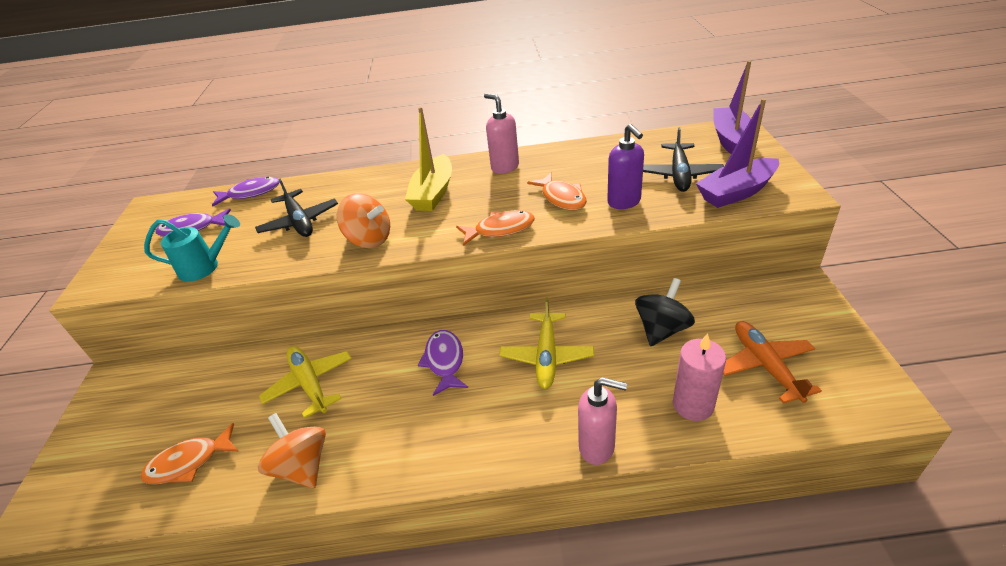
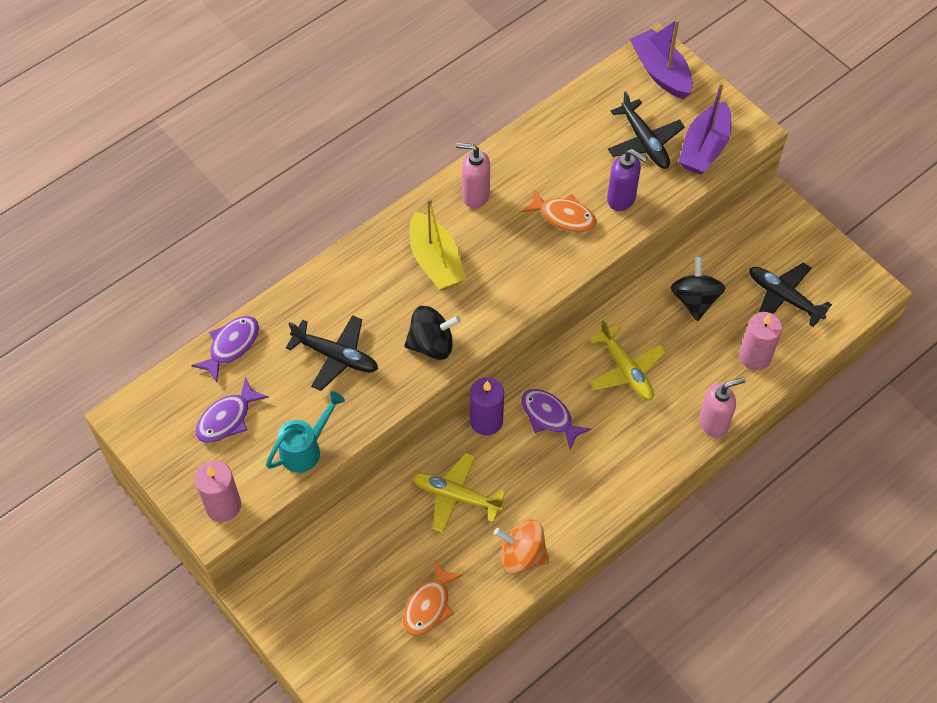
camera: 40 degrees left, 20 degrees up
(113, 278) = (223, 505): none -> pink candle
(369, 239) = (431, 344): orange spinning top -> black spinning top
(393, 340) = (486, 421): none -> purple candle
(500, 229) = (541, 279): orange fish -> none
(765, 366) = (784, 297): orange plane -> black plane

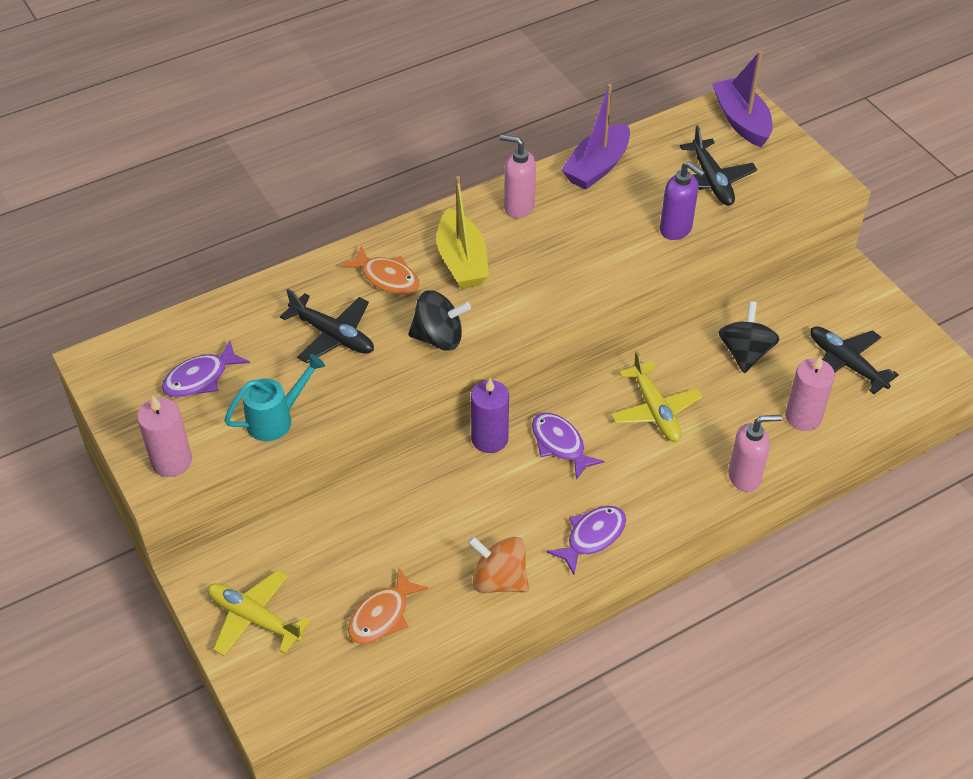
camera: 10 degrees right, 10 degrees down
(231, 346) = (224, 311): purple fish -> purple fish (592, 537)
(456, 496) = (439, 508): yellow plane -> yellow plane (254, 618)
(564, 216) = (610, 237): orange fish -> orange fish (387, 278)
(704, 148) = (775, 194): purple boat -> purple boat (597, 167)

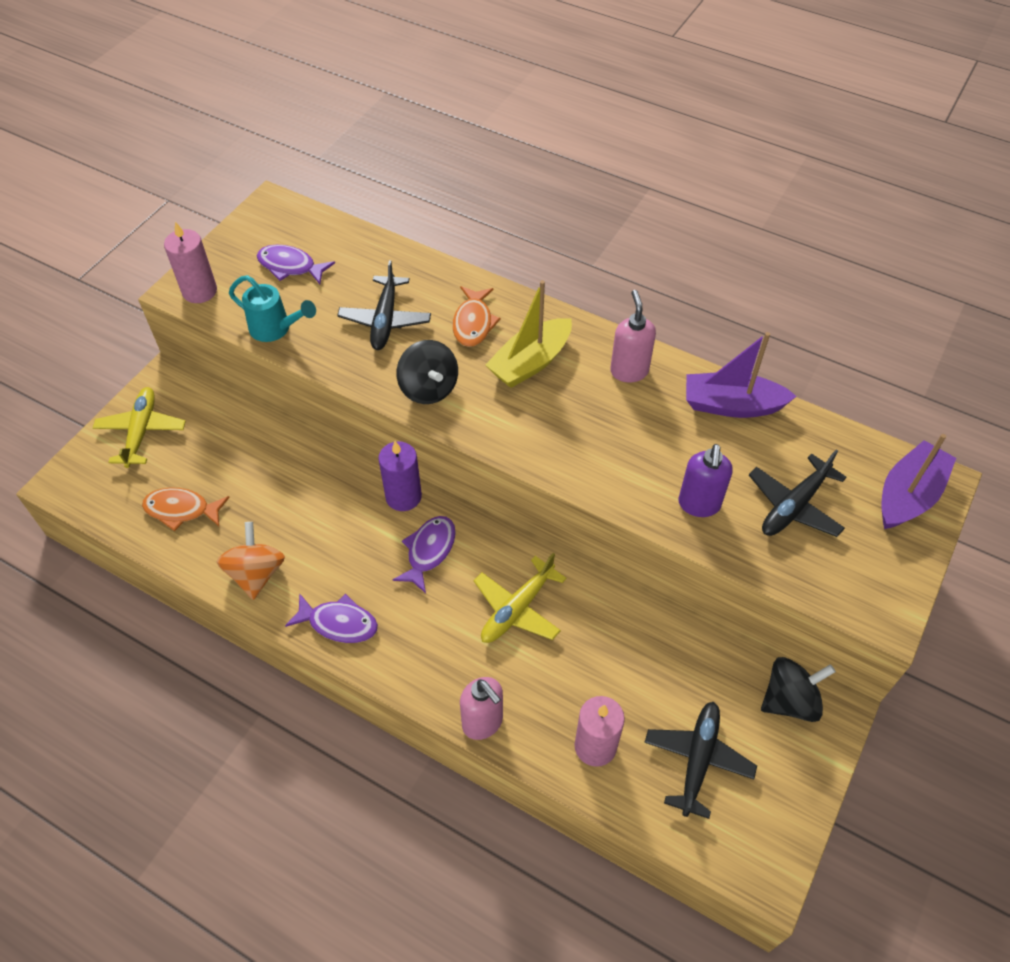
camera: 60 degrees right, 5 degrees up
(745, 353) = (644, 656): black spinning top -> black spinning top (789, 700)

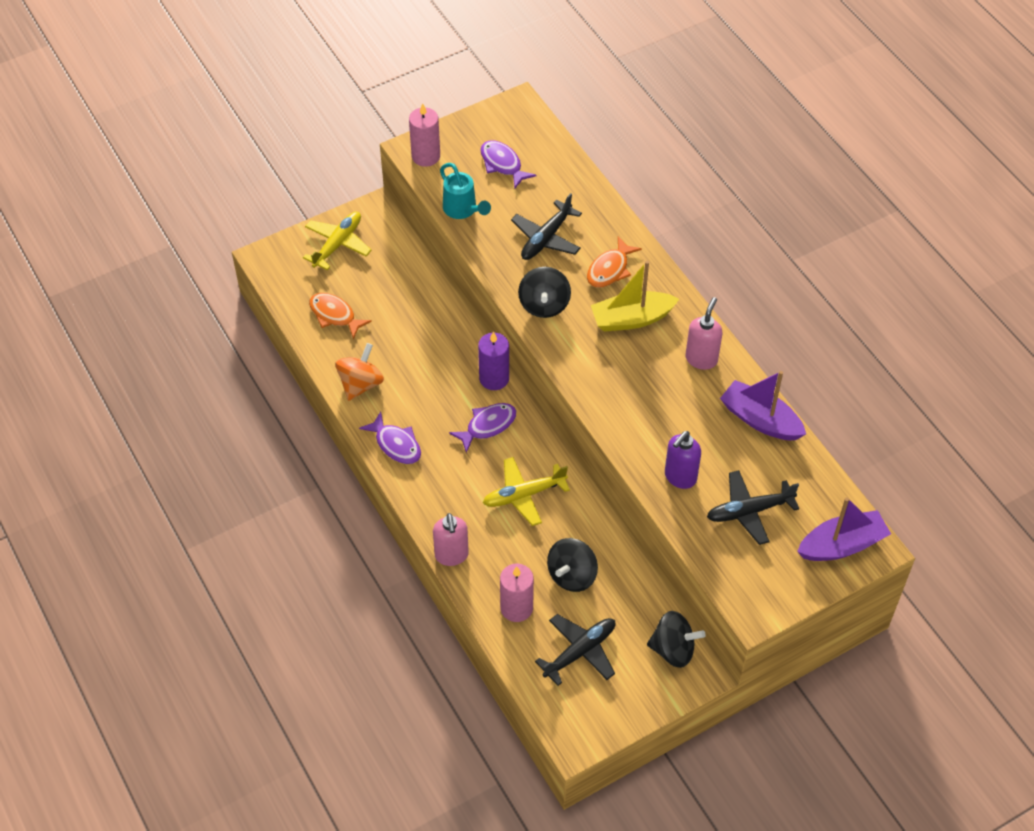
camera: 30 degrees right, 0 degrees up
(628, 673) = (572, 575): none -> black spinning top

